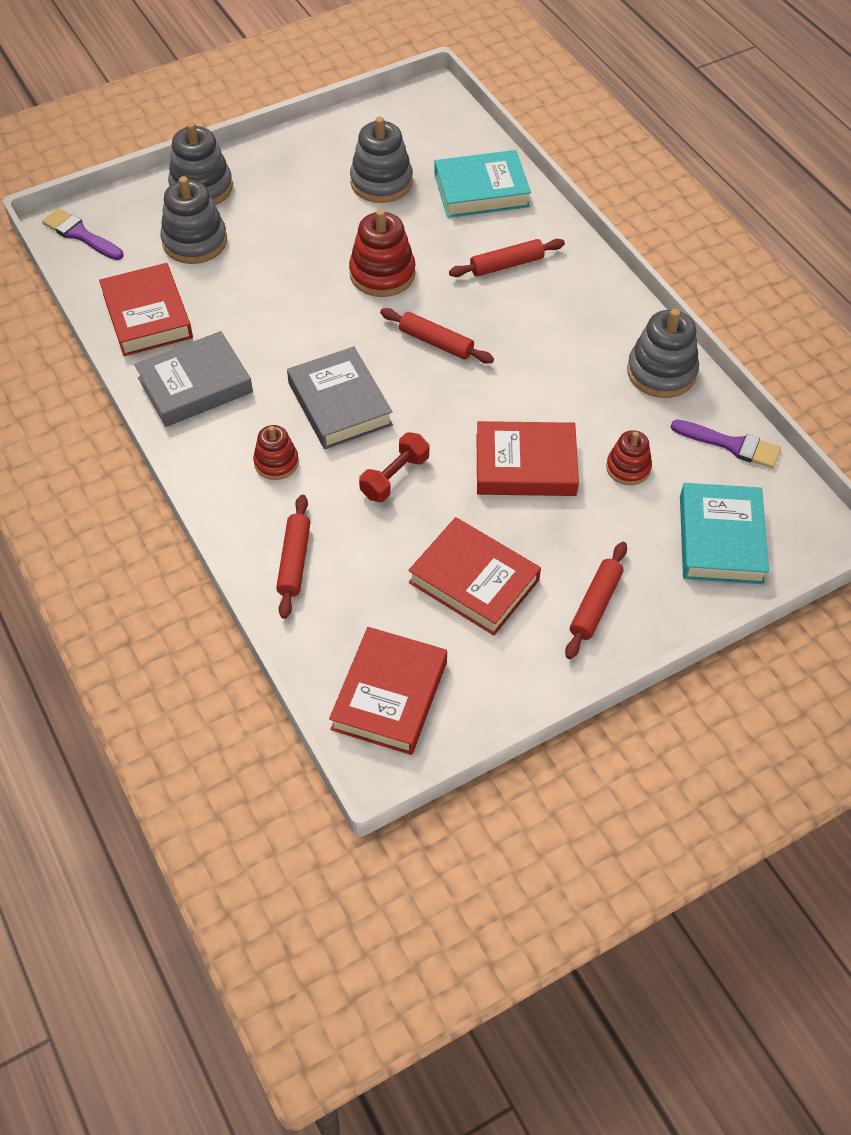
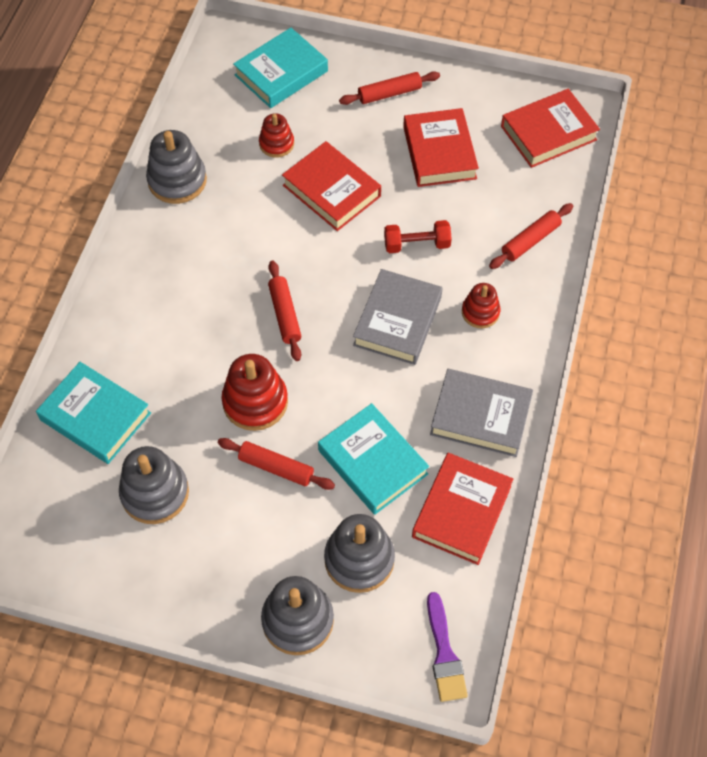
camera: 135 degrees left, 5 degrees up
(248, 299) = (372, 462): none -> turquoise book
(506, 265) = (164, 335): red rolling pin -> red rolling pin (276, 468)
(731, 445) = (203, 111): purple brush -> none

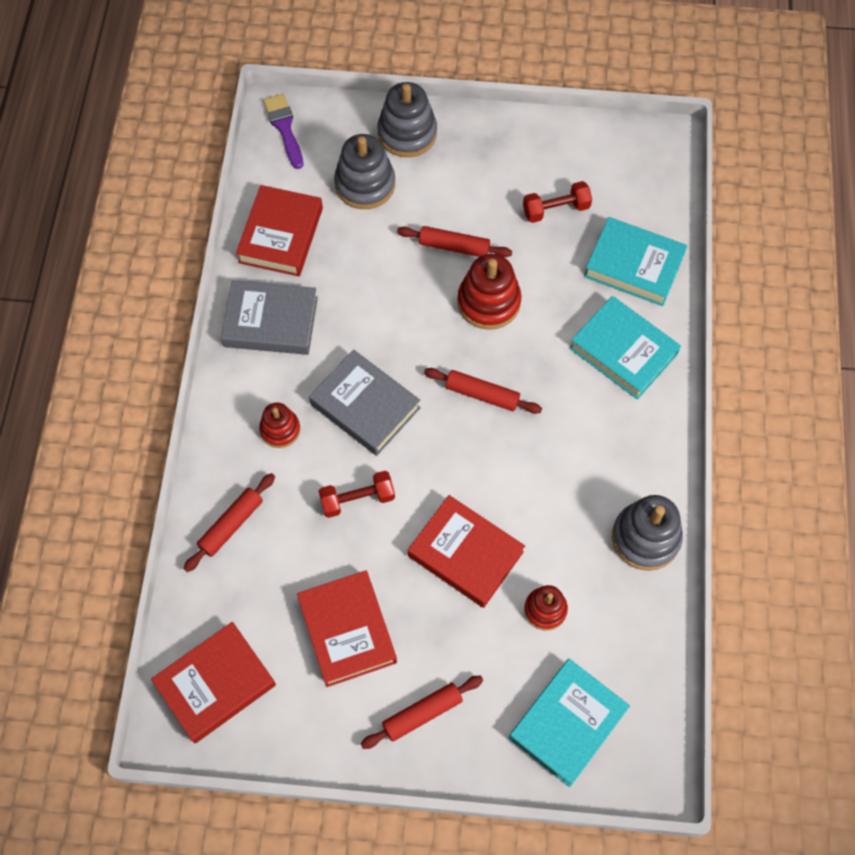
camera: 170 degrees right, 5 degrees up
(155, 493) = (556, 209): grey stacking toy -> red dumbbell
(285, 314) = (482, 395): red rolling pin -> red rolling pin turned 45 degrees counterclockwise
(372, 462) = (367, 264): turquoise book -> turquoise book (623, 351)
(397, 321) = (365, 406): grey book -> grey book turned 60 degrees counterclockwise

